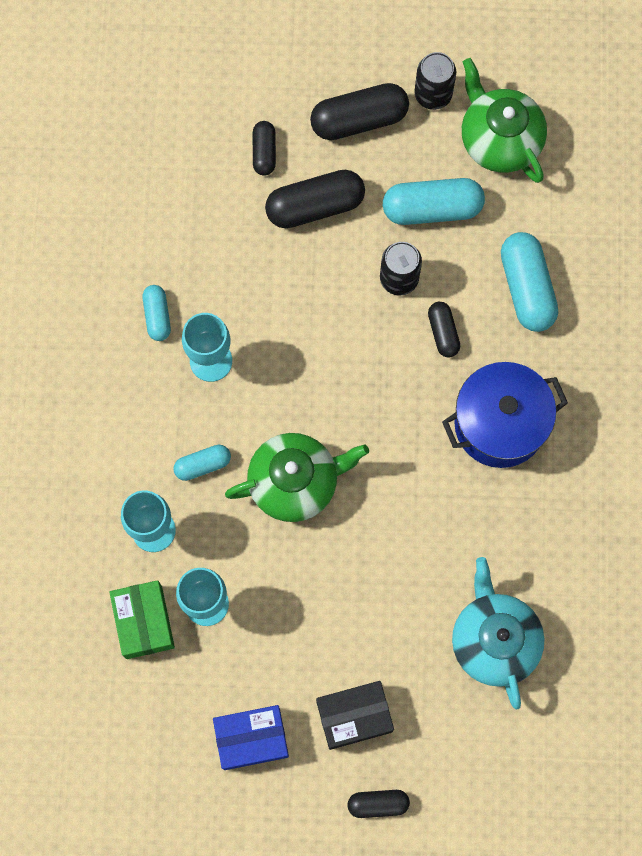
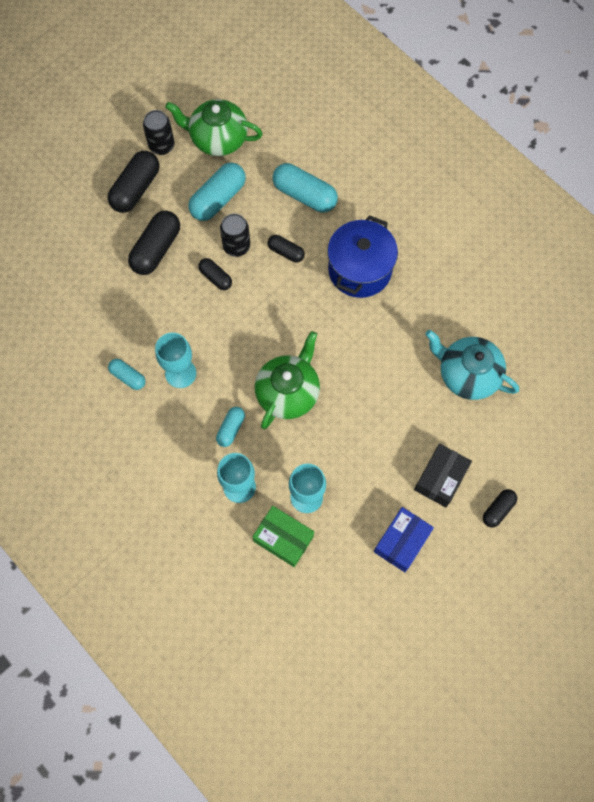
camera: 45 degrees left, 5 degrees down
(264, 152) = (102, 246): black capsule -> black capsule (215, 277)

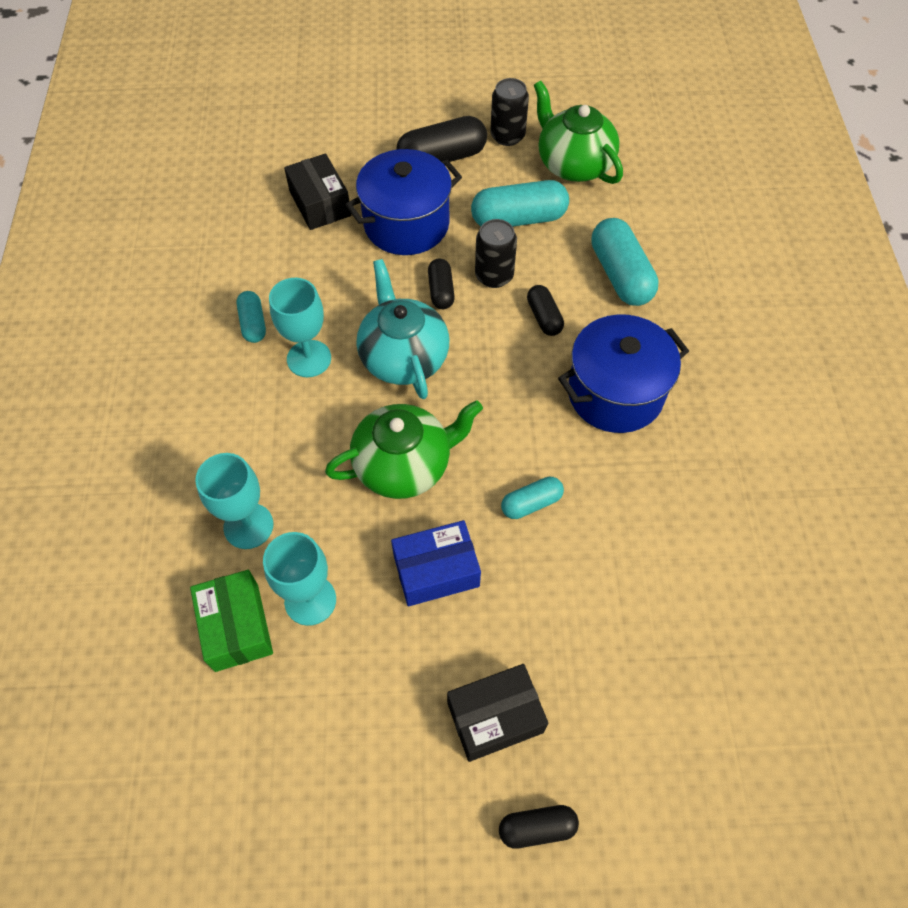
camera: 40 degrees right, 10 degrees down
(91, 273) = (320, 204): none -> black box
(156, 249) = (406, 224): black capsule -> blue pot
(231, 429) = (303, 456): turquoise capsule -> turquoise capsule (531, 503)
(401, 542) = (370, 756): blue box -> blue box (436, 571)
(467, 374) = (648, 613): turquoise teapot -> turquoise teapot (403, 357)

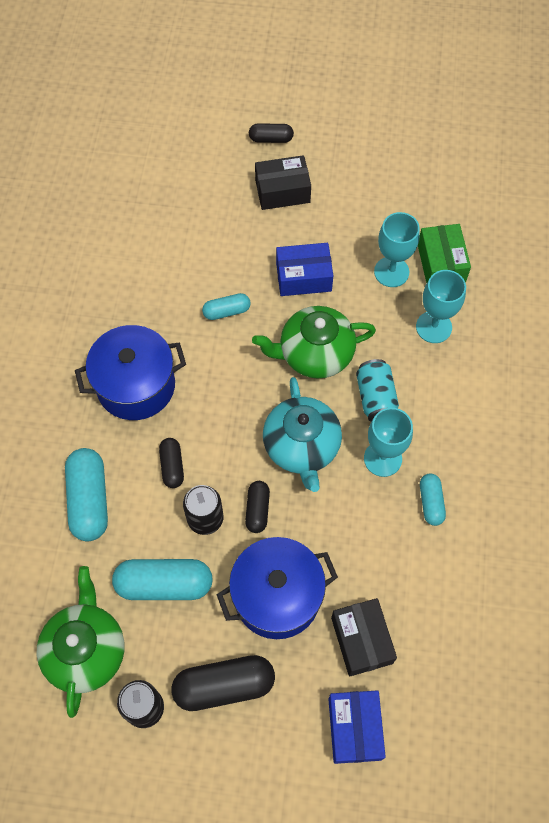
camera: 170 degrees left, 5 degrees up
(321, 146) = (354, 728): none -> blue box
(321, 423) = (375, 397): none -> turquoise can
(573, 164) = (86, 650): green teapot -> green teapot turned 150 degrees counterclockwise

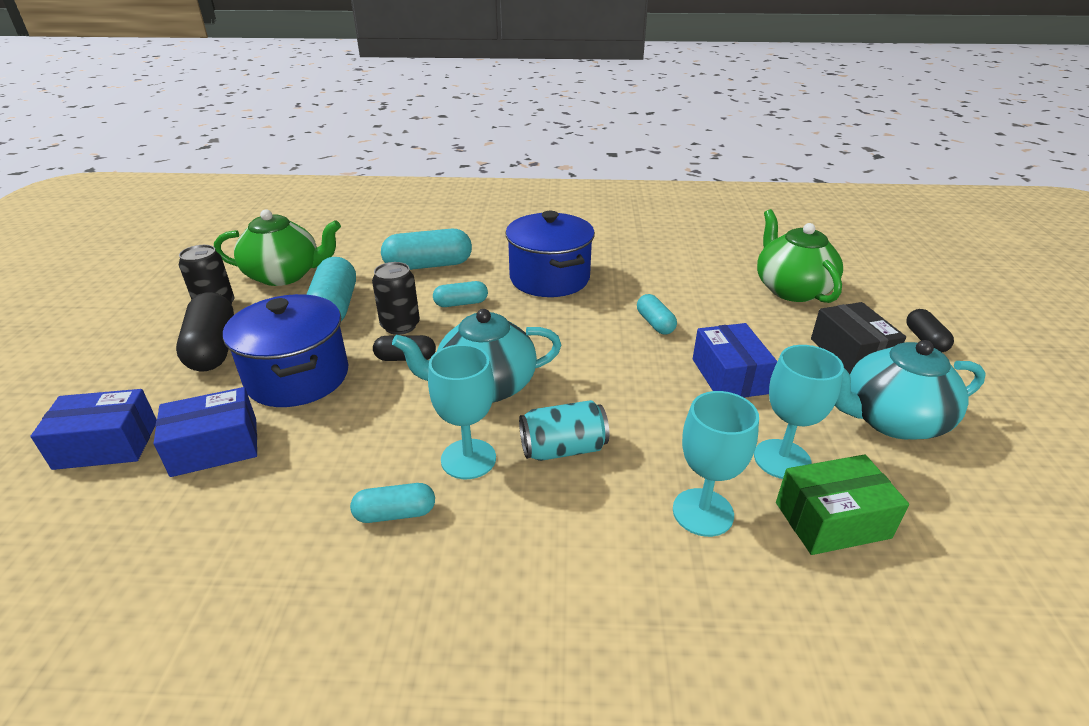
camera: 85 degrees right, 30 degrees down
(172, 466) = (461, 303): black capsule -> turquoise capsule
(315, 354) = (618, 390): green teapot -> green teapot (791, 289)
(358, 198) = (891, 420): none -> turquoise teapot
(361, 640) = (215, 447): black box -> blue box

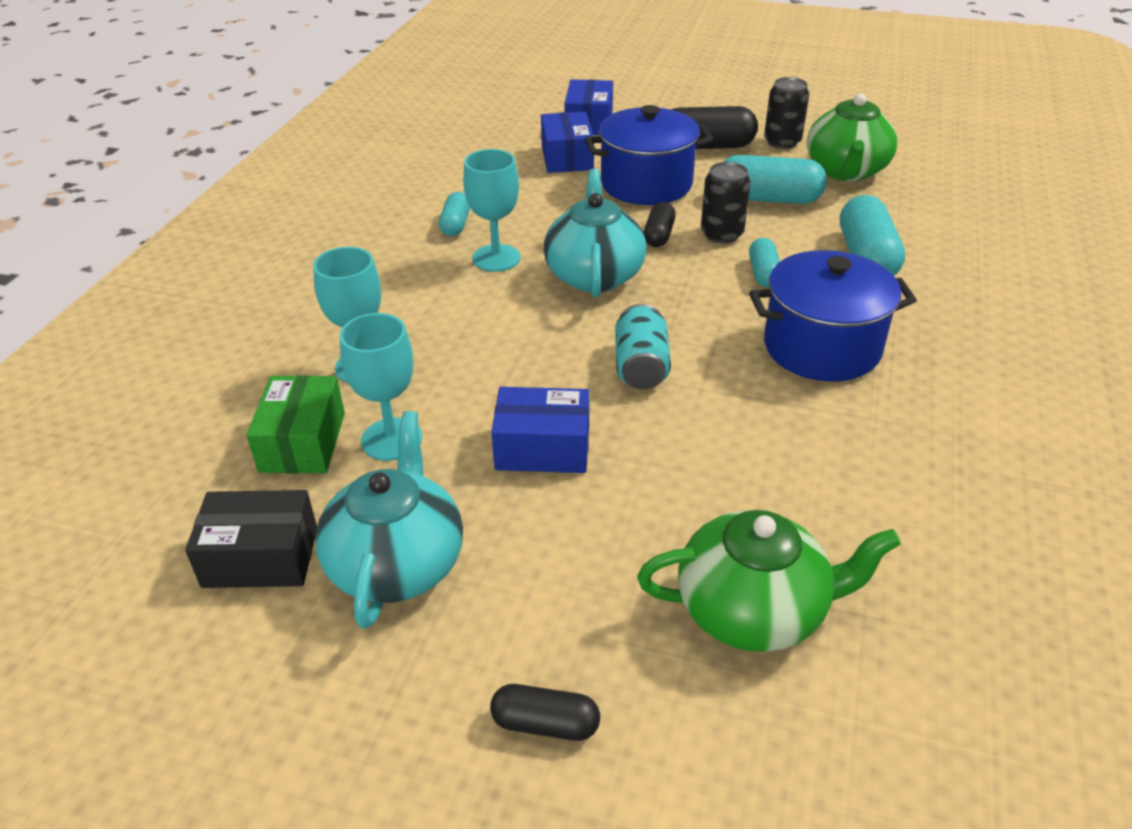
camera: 105 degrees right, 5 degrees up
(563, 449) = (482, 306): turquoise can -> turquoise can (641, 367)
(655, 323) = (681, 416): turquoise capsule -> none
(851, 353) = (546, 597): black box -> black box (260, 557)

